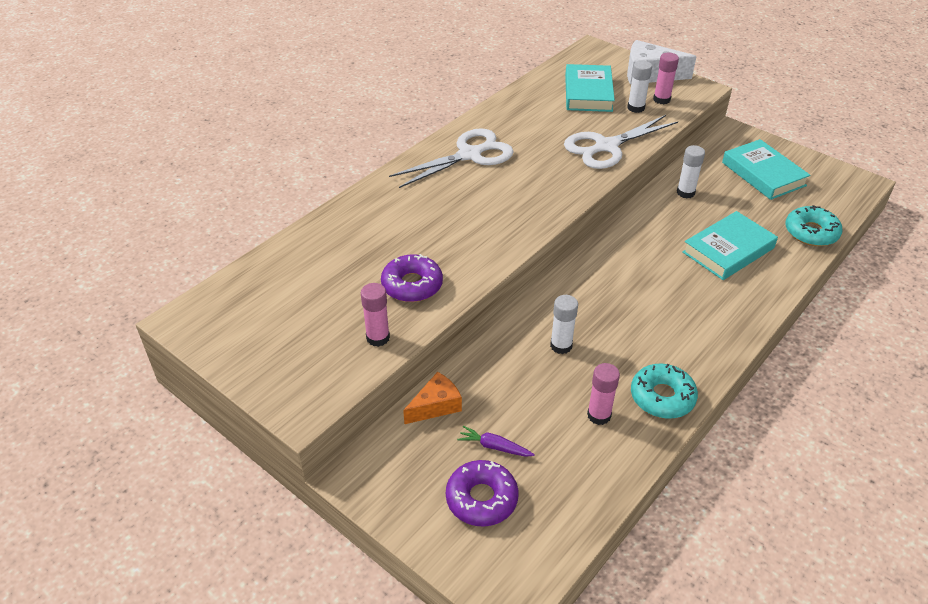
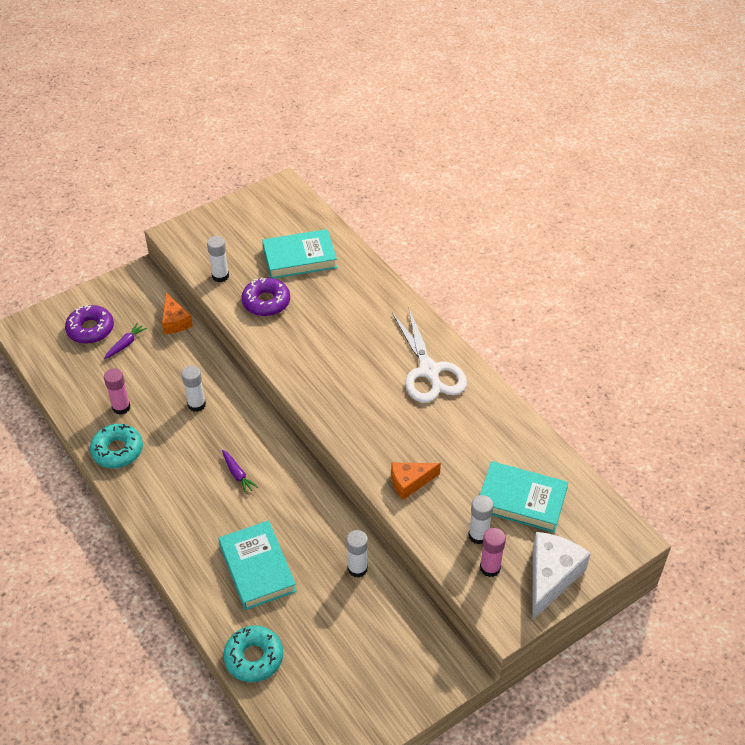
camera: 105 degrees right, 5 degrees up
(378, 338) = (220, 276): pink glue stick -> white glue stick
(606, 147) = (410, 482): white scissors -> orange cheese
(635, 288) = (237, 474): none -> purple carrot
(763, 174) = (366, 661): turquoise book -> turquoise book (299, 258)

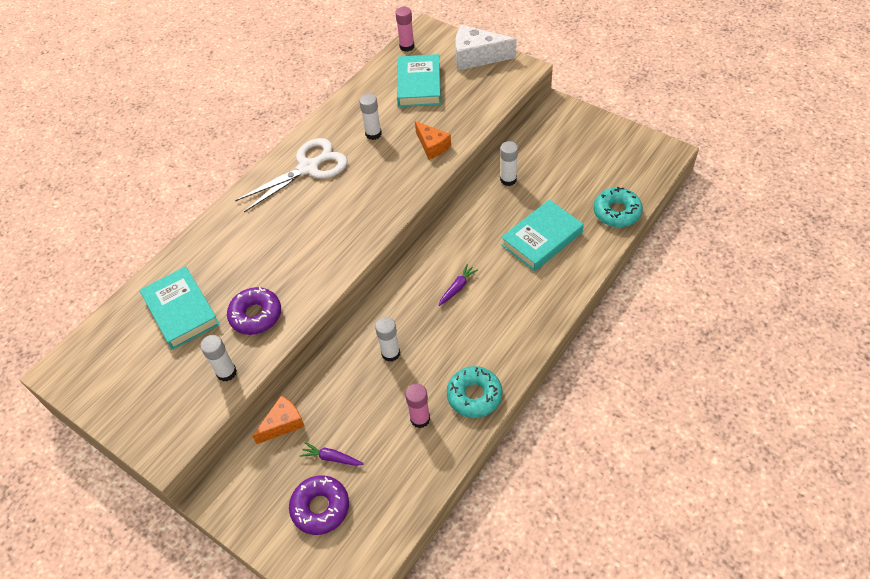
camera: 105 degrees left, 5 degrees up
(478, 535) = (462, 98): white glue stick -> white glue stick (373, 134)
(490, 568) = (486, 86): pink glue stick -> pink glue stick (407, 46)

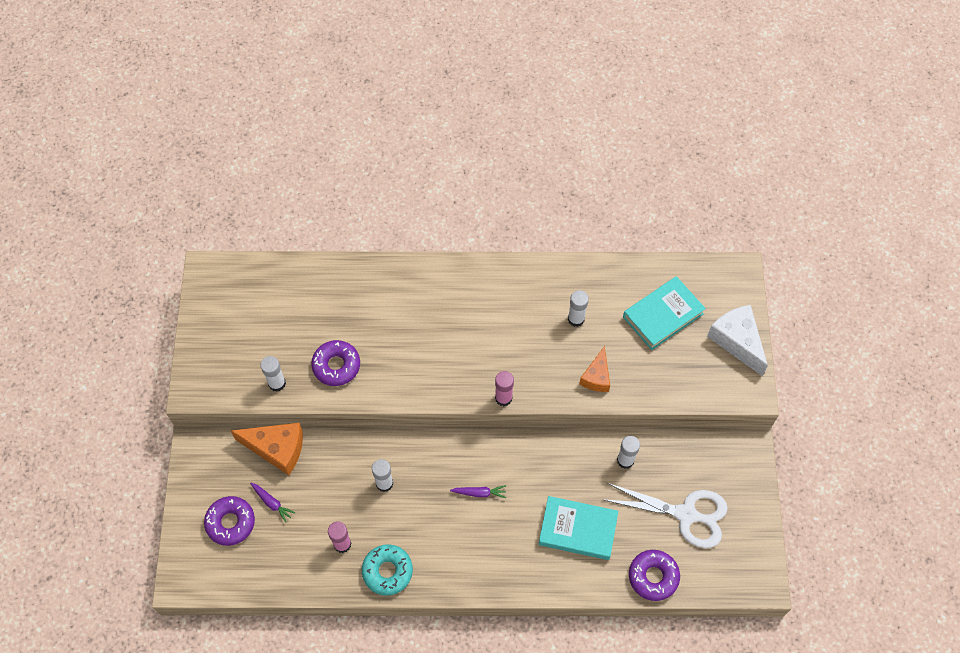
camera: 50 degrees right, 10 degrees up
(181, 311) = (306, 310): turquoise book -> none
(283, 424) = (277, 449): orange cheese -> orange cheese, size x1.58
(308, 168) = (502, 295): white scissors -> white scissors (686, 514)
(332, 458) = (272, 503): purple carrot -> purple carrot turned 150 degrees clockwise
(407, 46) = (704, 271): pink glue stick -> pink glue stick (503, 398)
(617, 212) = (653, 577): turquoise donut -> purple donut

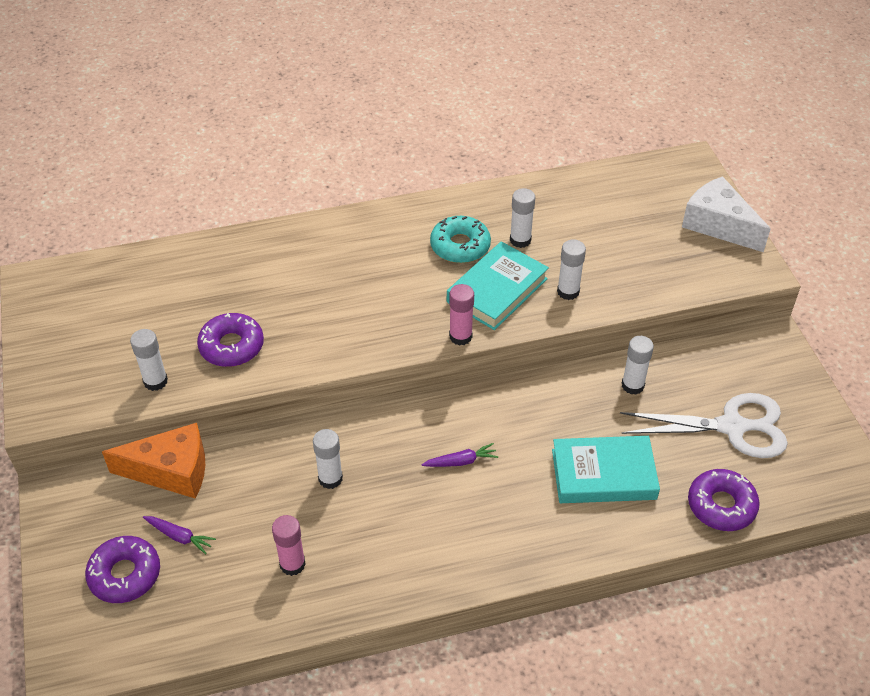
camera: 15 degrees left, 15 degrees down
(387, 571) = (366, 583): turquoise donut -> turquoise donut (460, 246)
(596, 377) = (568, 291): orange cheese -> white glue stick
(663, 315) = (621, 217): turquoise book -> turquoise book (497, 290)

